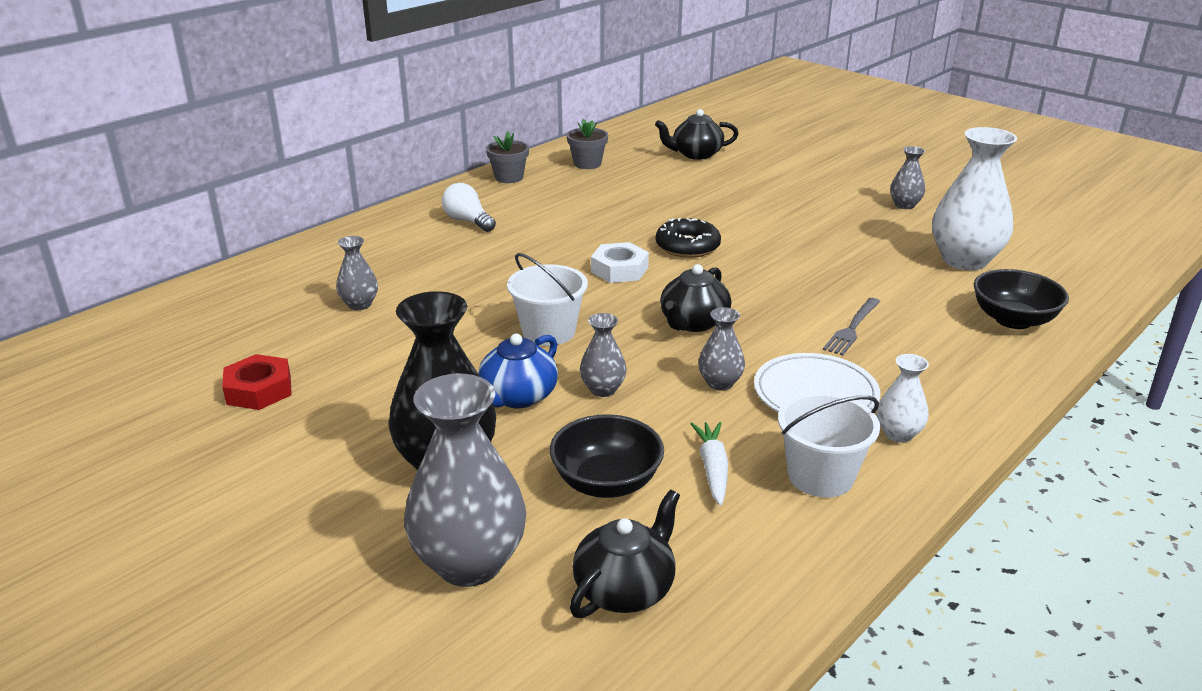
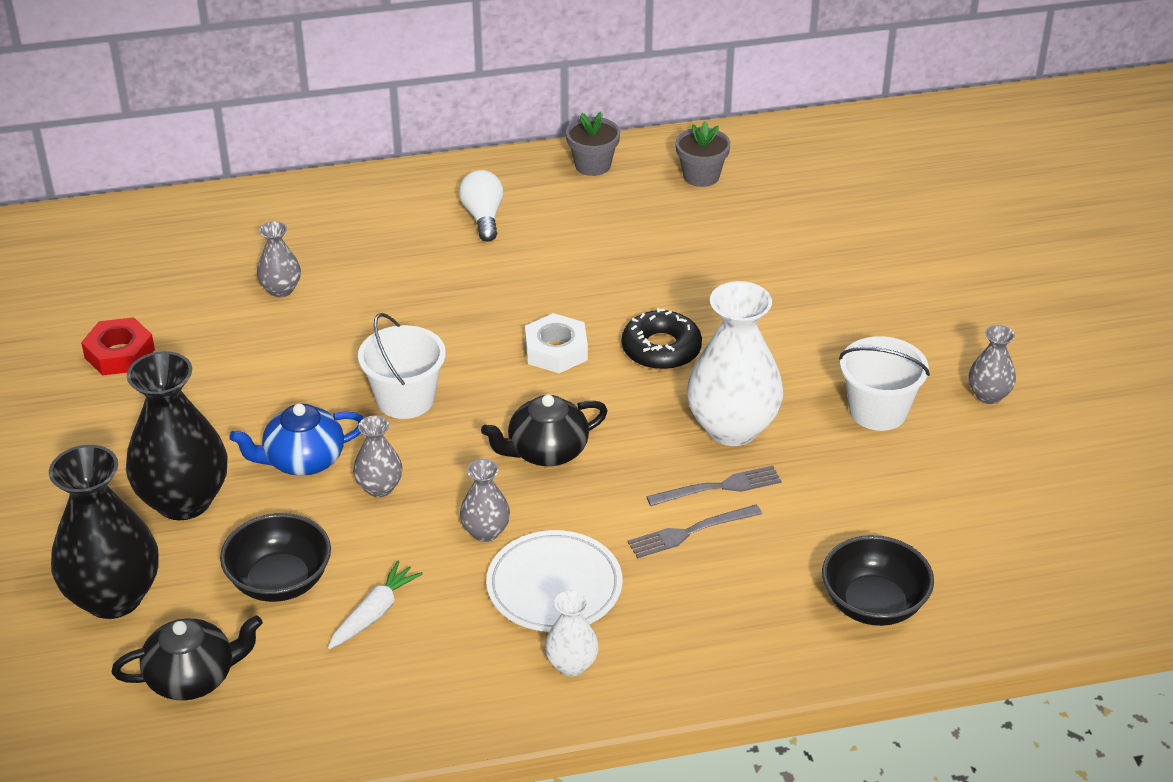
camera: 35 degrees right, 10 degrees up
(469, 563) = (113, 597): grey vase -> black vase
(696, 154) = (845, 209): black teapot -> none
(820, 476) = (451, 667): white bucket -> white bucket (878, 411)
(832, 299) = (720, 487): none -> grey fork
(964, 260) = (939, 505): white vase -> white vase (732, 428)

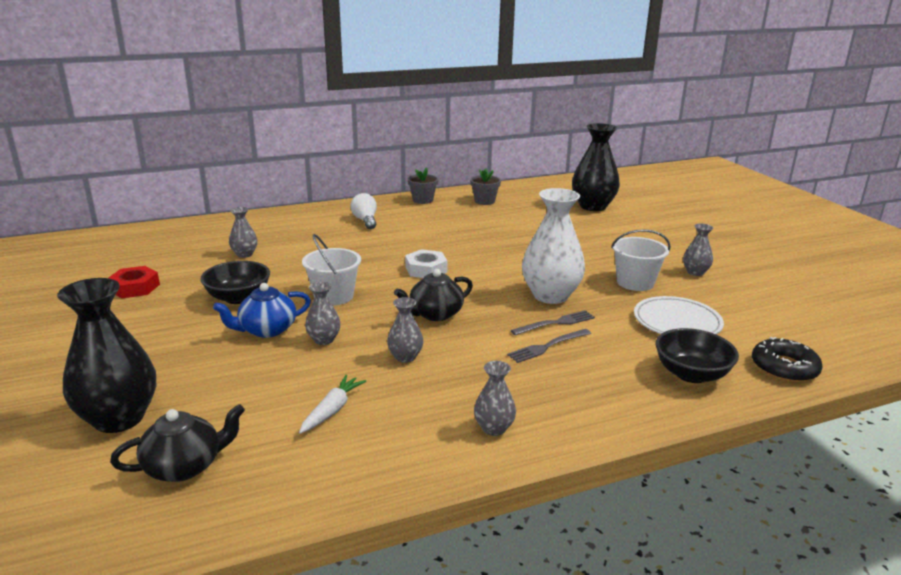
camera: 10 degrees left, 15 degrees down
(184, 501) = (179, 357): black vase -> black vase (593, 206)
(280, 581) = (255, 397): black bowl -> black bowl (238, 298)
(554, 586) = (464, 383): white plate -> white plate (677, 322)
(571, 665) = (494, 428): white vase -> grey vase
(661, 349) = (491, 265): black donut -> black donut (784, 368)

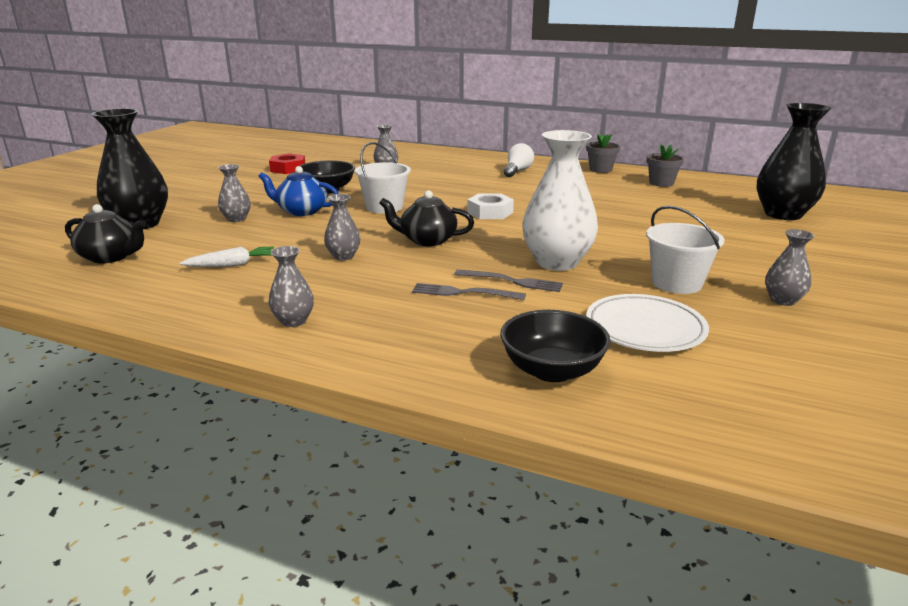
camera: 45 degrees right, 0 degrees up
(324, 340) = (319, 228): grey vase -> grey vase (236, 219)
(784, 368) = (685, 419): black donut -> none

